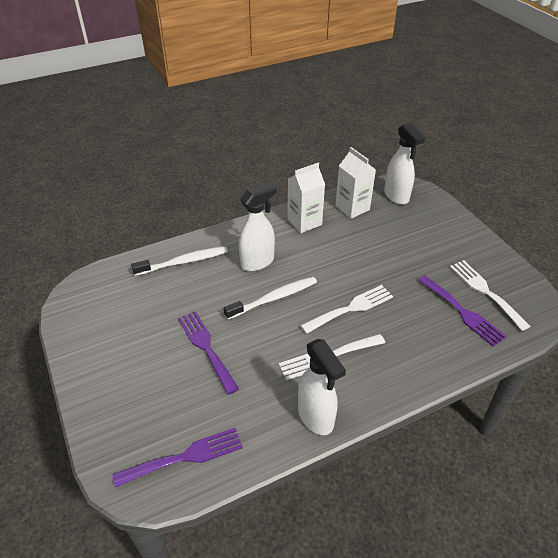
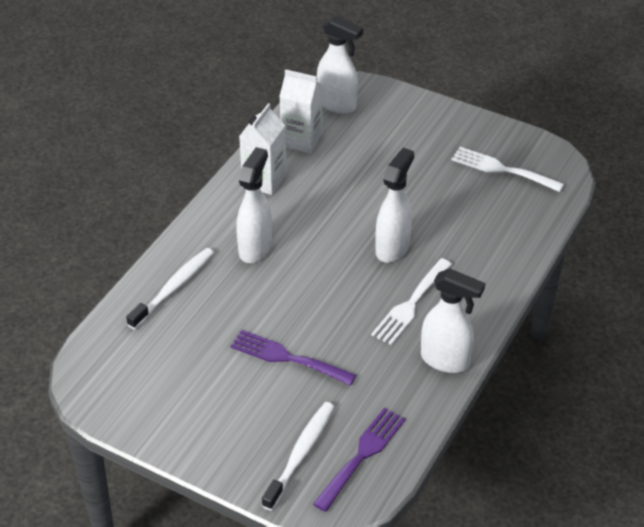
camera: 35 degrees left, 0 degrees up
(274, 298) = (308, 276): white toothbrush -> white toothbrush (301, 454)
(351, 308) = (392, 248): white fork -> white spray bottle
(462, 312) = (496, 200): purple fork -> none

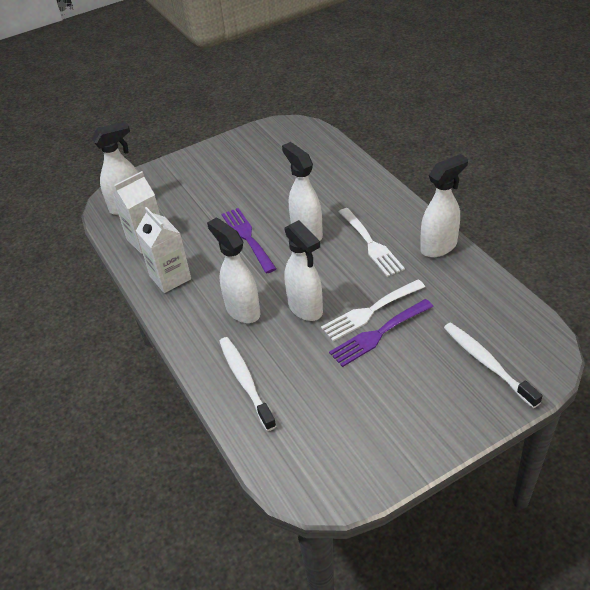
camera: 55 degrees left, 0 degrees up
(287, 291) = (305, 308): none -> white spray bottle
(362, 455) = (507, 326): purple fork -> purple fork (247, 237)
(502, 169) = (274, 152): white fork -> white fork (370, 311)

